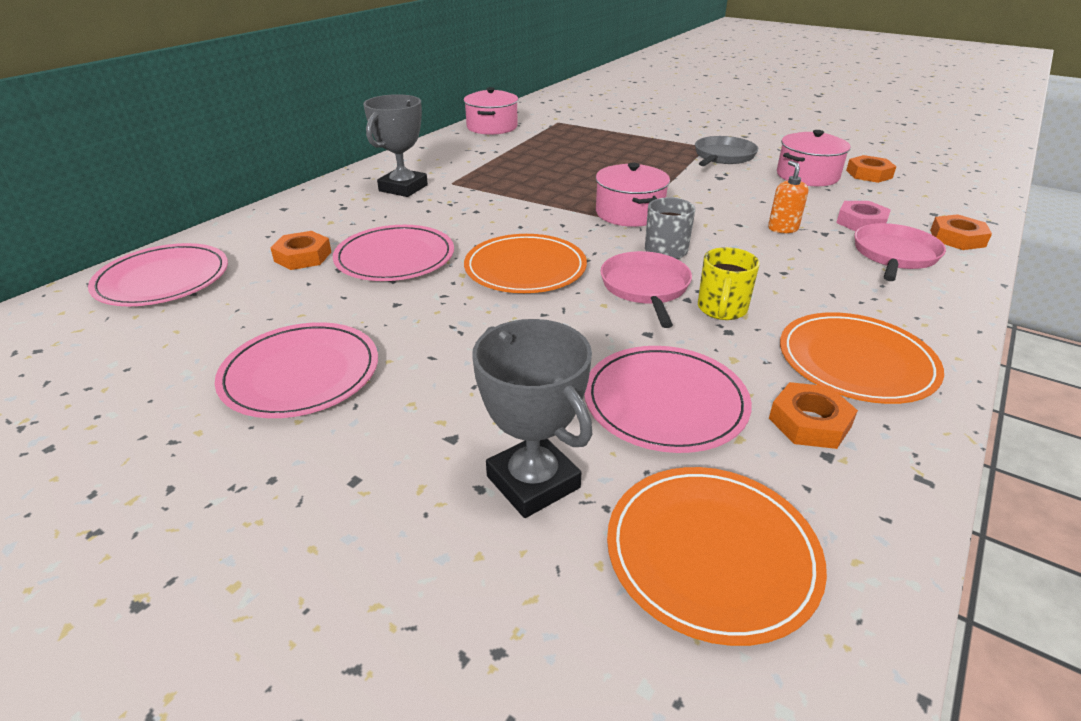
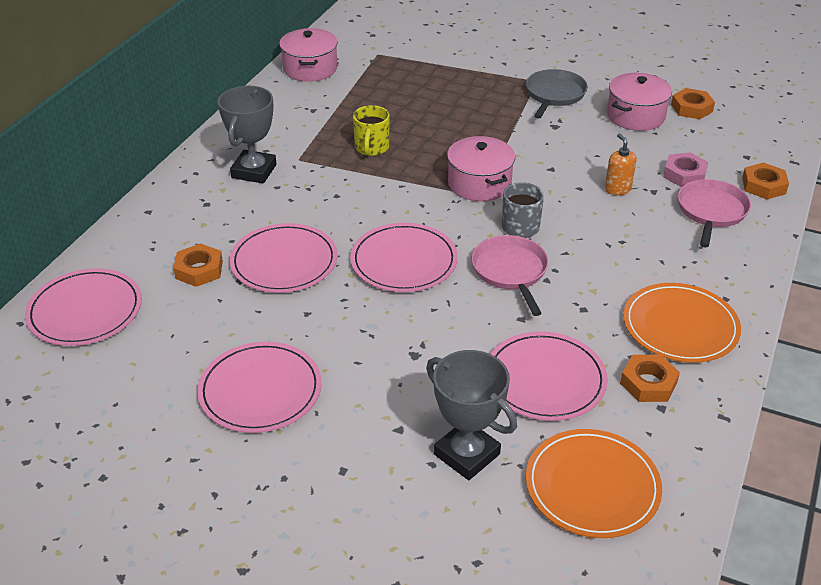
camera: 10 degrees left, 5 degrees up
(525, 268) = (404, 261): orange plate -> pink plate
(722, 309) = (575, 287): yellow mug -> yellow mug (371, 148)

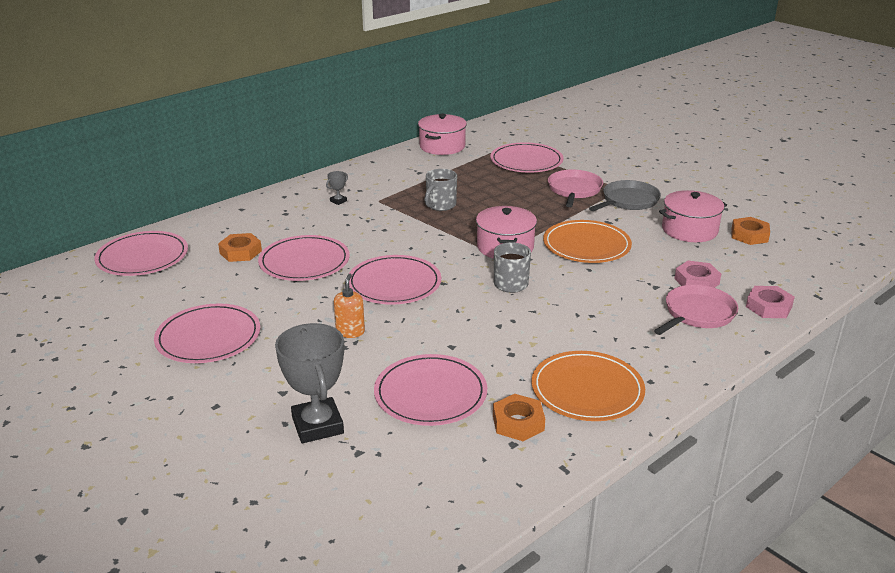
camera: 25 degrees right, 10 degrees down
(254, 171) = (338, 201): grey trophy -> grey trophy, size x0.42
(371, 148) = (440, 205): yellow mug -> grey mug
(416, 68) = (526, 161): none -> pink plate
(510, 271) = (474, 312): pink pan -> pink pan (574, 190)
(592, 486) = (397, 481): orange plate -> orange plate (586, 245)
(617, 189) = (623, 277): orange soap dispenser -> orange soap dispenser (350, 332)
(763, 185) = (768, 307): orange nut -> pink nut

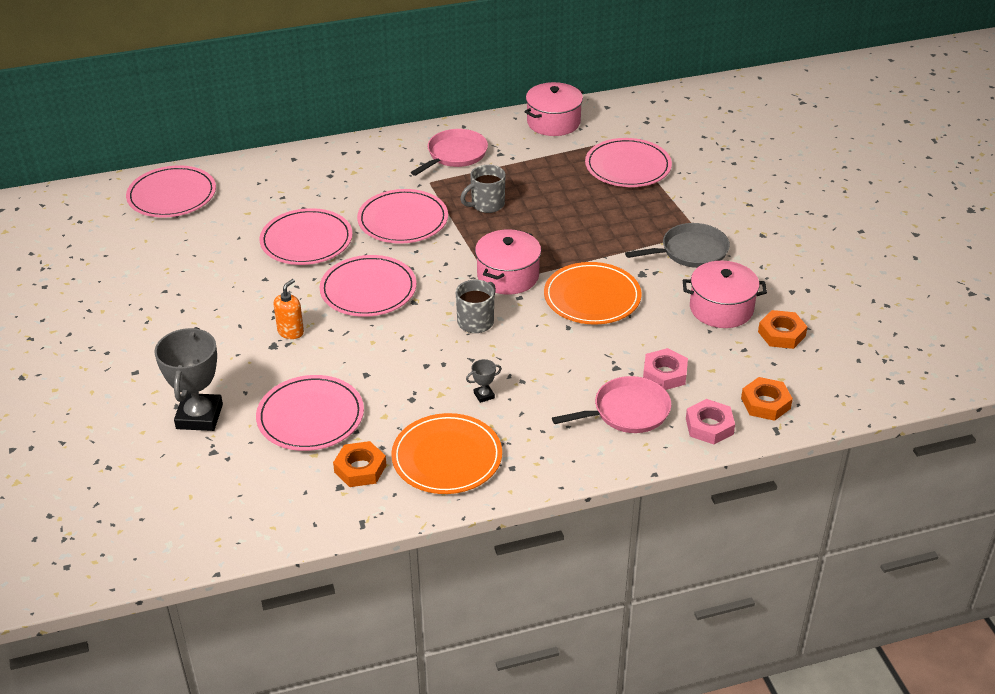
camera: 25 degrees right, 10 degrees up
(208, 337) = (172, 301): pink plate -> pink plate (403, 220)
(240, 252) = (258, 213): orange nut -> orange nut (765, 403)
(338, 201) = (390, 172): grey trophy -> grey trophy (484, 395)
(574, 190) = (644, 221): pink pan -> pink pan (455, 154)

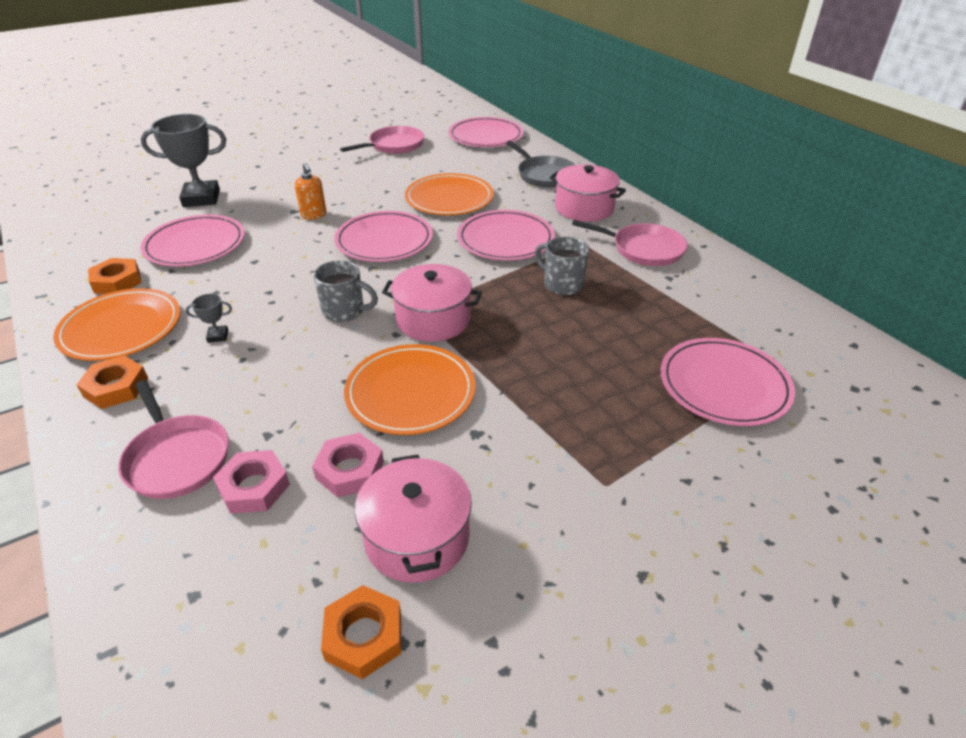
camera: 75 degrees right, 0 degrees up
(150, 262) = (394, 145): none -> pink pan
(291, 332) = (314, 215): orange soap dispenser -> orange soap dispenser turned 45 degrees clockwise
(306, 240) = (449, 198): pink plate -> orange plate
(484, 395) = (218, 336): grey trophy -> grey trophy turned 60 degrees counterclockwise
(553, 122) = (771, 305): pink pot -> pink pot (584, 208)
(691, 251) = (551, 481): grey pan -> grey pan (544, 175)
(709, 426) = (132, 555): pink nut -> pink nut (350, 470)
(765, 403) = (177, 629): orange nut -> orange nut (116, 387)

